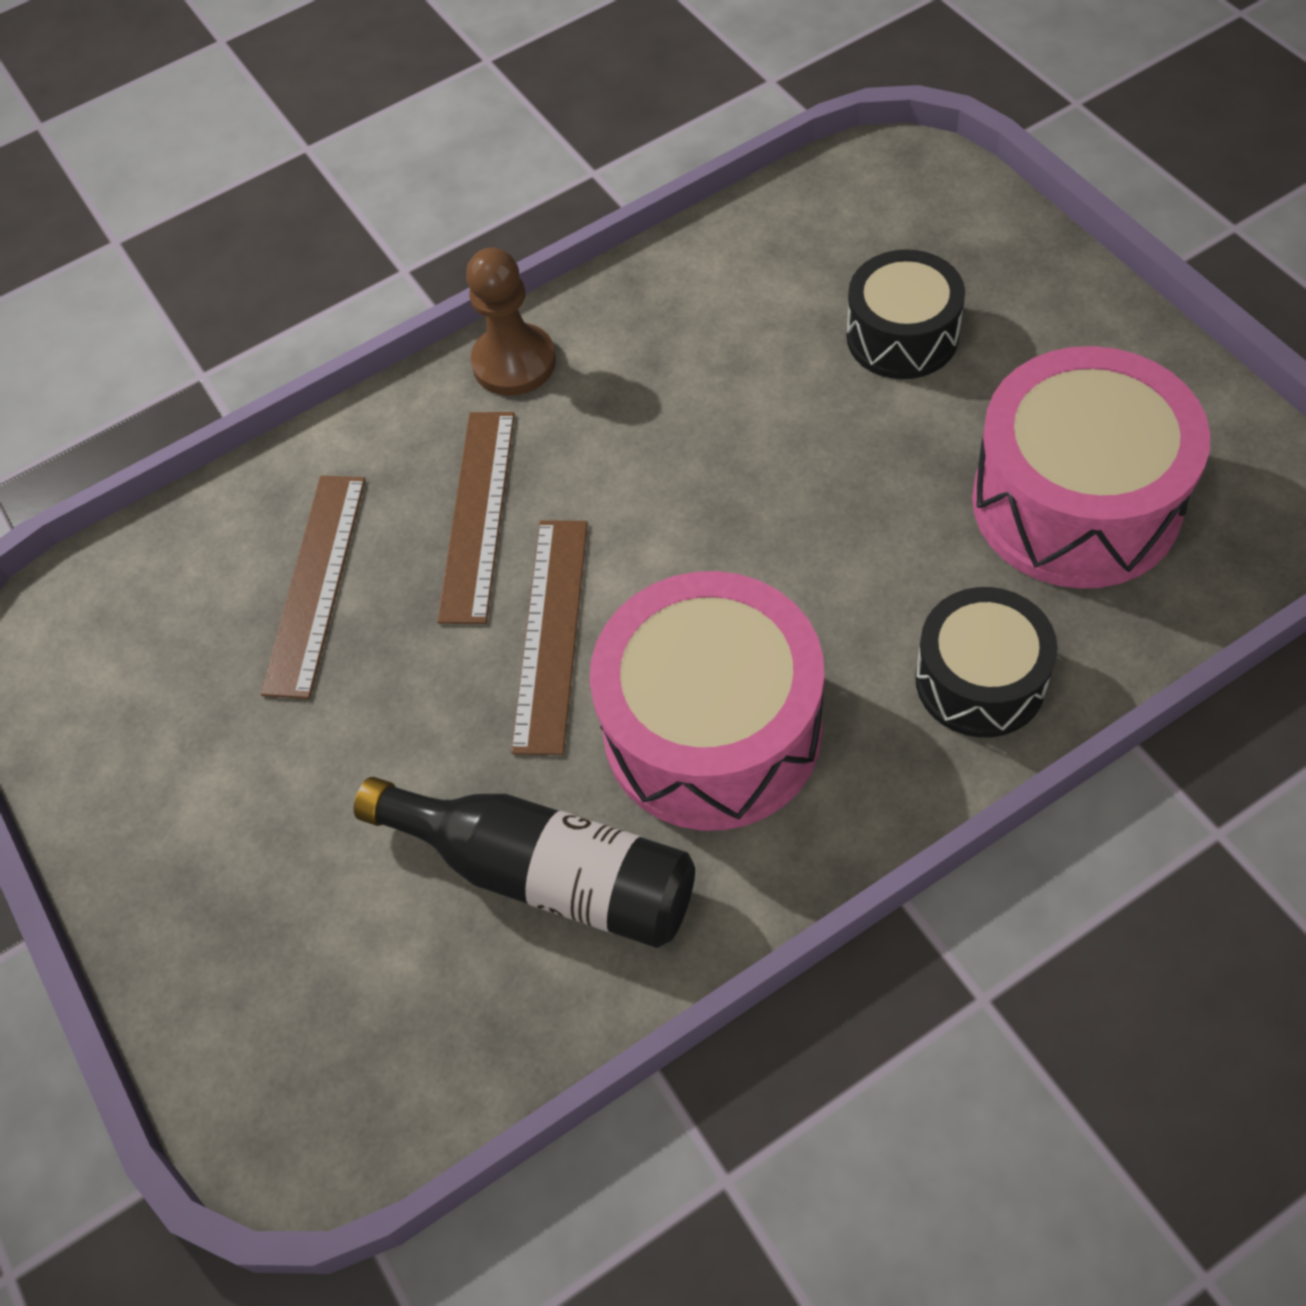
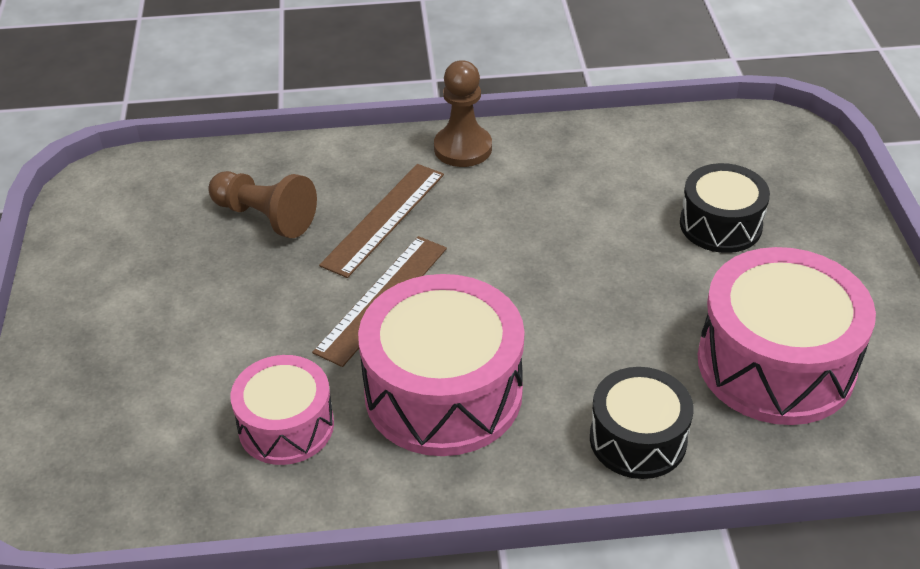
camera: 20 degrees right, 15 degrees down
(316, 583) = (265, 217): brown ruler -> brown pawn
(546, 873) = (286, 426): black bottle -> pink drum

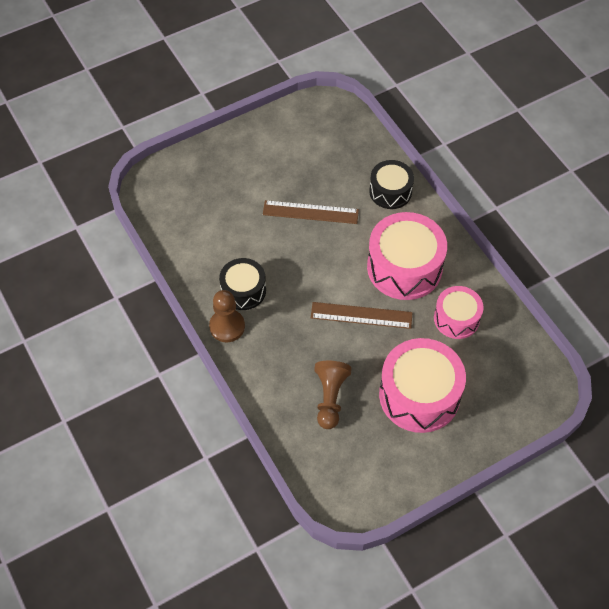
camera: 115 degrees left, 15 degrees up
(384, 219) = (304, 340): brown ruler -> brown ruler (310, 212)
(720, 225) = (238, 195): black drum -> black drum (243, 290)
(775, 364) = (322, 156): pink drum -> pink drum (419, 395)

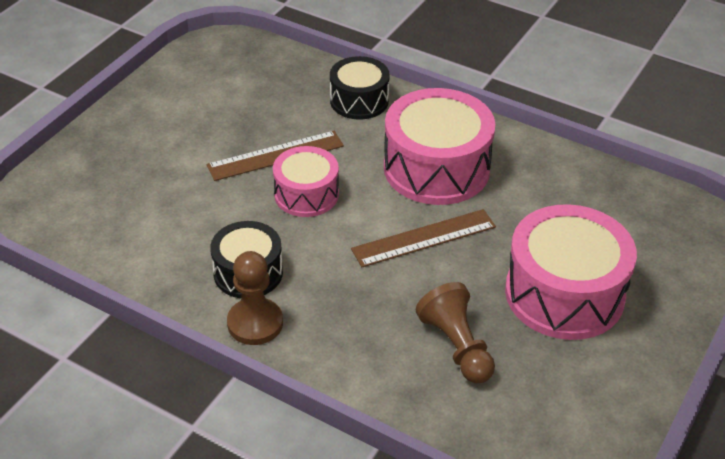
camera: 30 degrees left, 15 degrees down
(456, 318) = (540, 195): pink drum -> pink drum (306, 194)

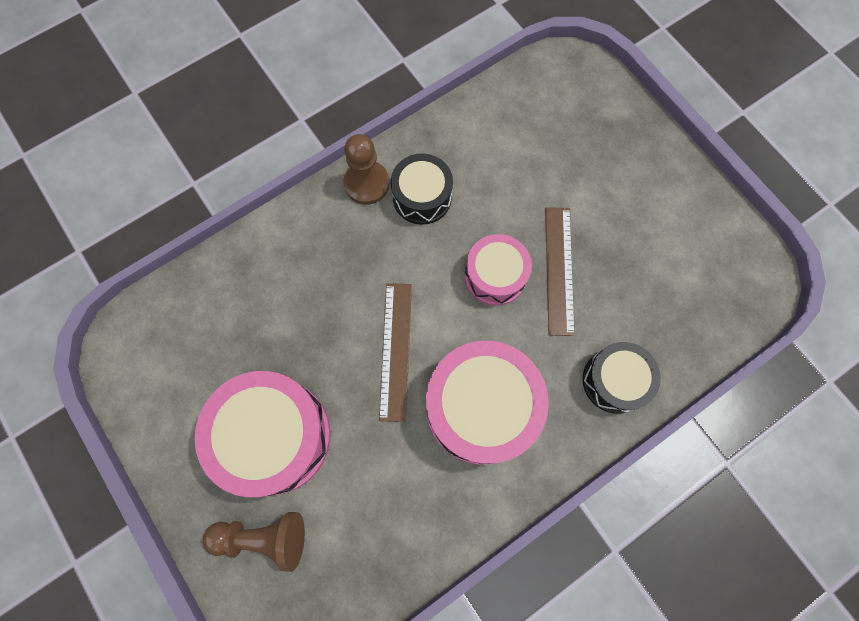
camera: 115 degrees right, 30 degrees up
(457, 346) = (268, 318): brown pawn -> brown pawn (263, 537)

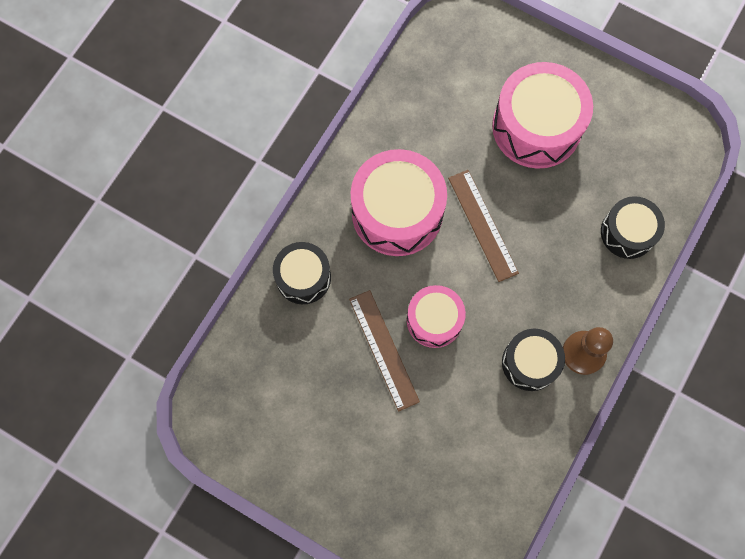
camera: 155 degrees right, 0 degrees up
(253, 274) = (627, 232): none -> black drum
(263, 537) = (505, 64): brown pawn -> none

